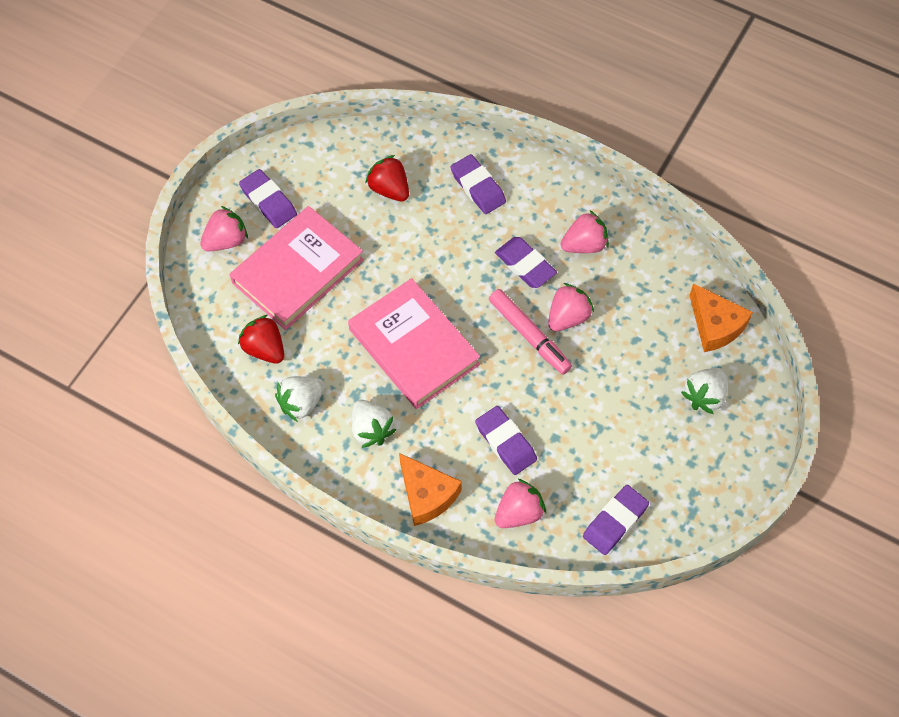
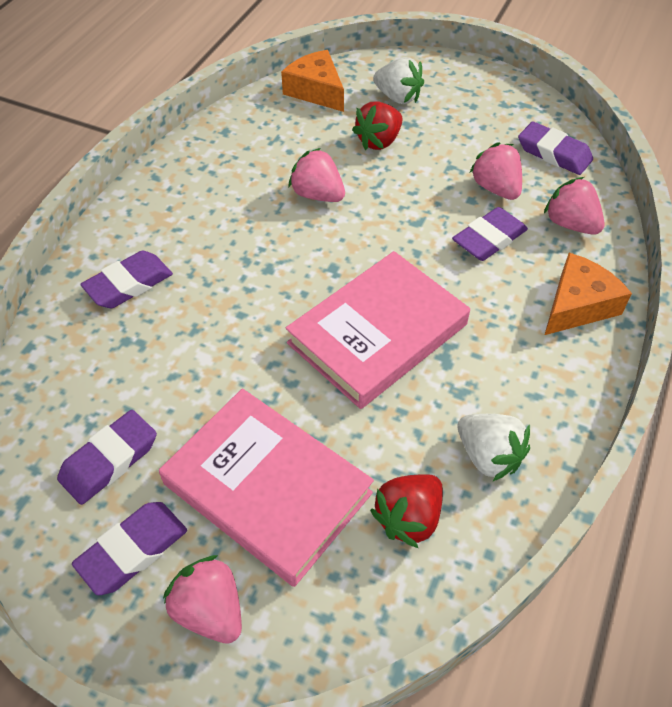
camera: 95 degrees left, 10 degrees down
(371, 429) = (507, 369): white strawberry -> none
(389, 189) = (123, 382): red strawberry -> red strawberry (379, 141)
(525, 265) = (249, 233): purple eraser -> purple eraser (109, 460)
(529, 335) = (346, 225): pink marker -> none
(584, 245) = (219, 185): pink strawberry -> pink strawberry (496, 188)
(715, 325) = (316, 91): orange cheese -> orange cheese turned 90 degrees counterclockwise

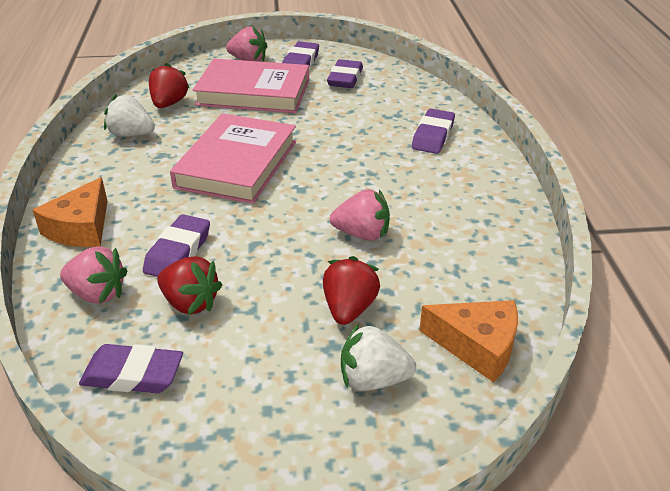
camera: 150 degrees right, 15 degrees down
(496, 188) = (190, 303): pink strawberry -> red strawberry

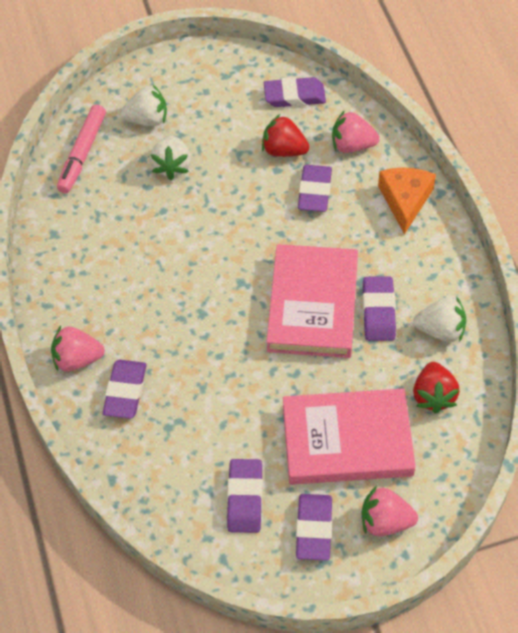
camera: 170 degrees right, 20 degrees up
(177, 152) = (378, 311): none -> purple eraser
(349, 309) = (172, 166): red strawberry -> white strawberry
(362, 234) = (175, 237): pink strawberry -> pink strawberry (77, 359)
(477, 346) = (82, 154): orange cheese -> pink marker

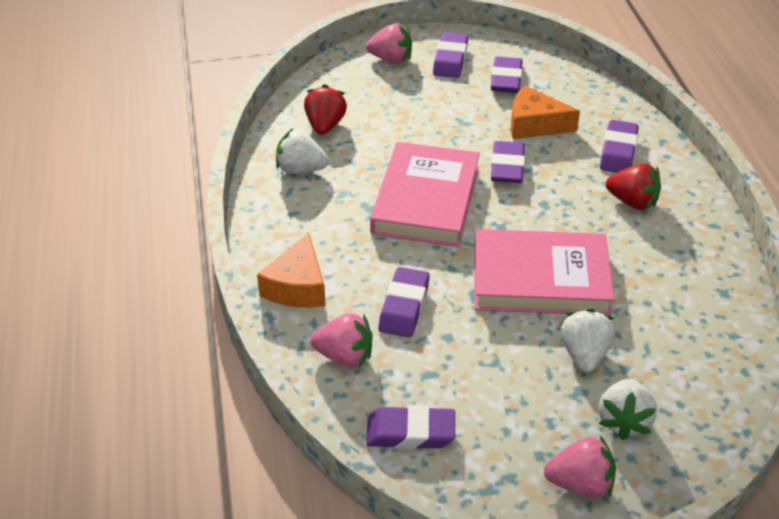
camera: 175 degrees left, 15 degrees down
(77, 359) = (670, 179): pink strawberry -> pink strawberry (580, 484)
(82, 154) = (708, 383): pink marker -> none
(147, 119) = (624, 421): white strawberry -> white strawberry turned 75 degrees counterclockwise
(211, 423) = (534, 124): none -> orange cheese
(284, 150) = (435, 359): red strawberry -> red strawberry (632, 202)
(347, 440) = (412, 105): pink book -> pink book (540, 279)
(378, 311) = (358, 189): purple eraser -> purple eraser (507, 167)

